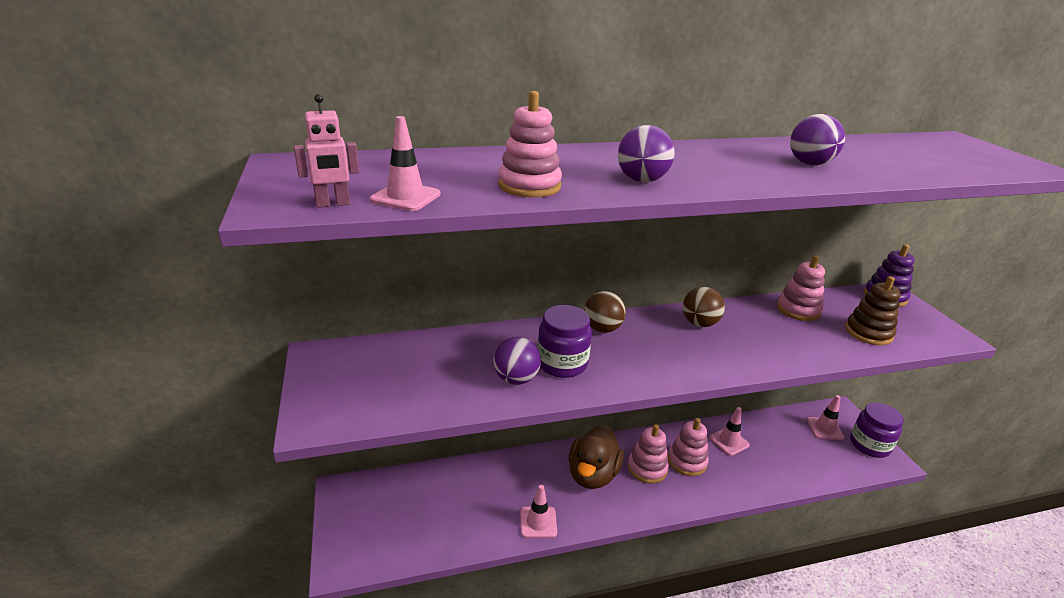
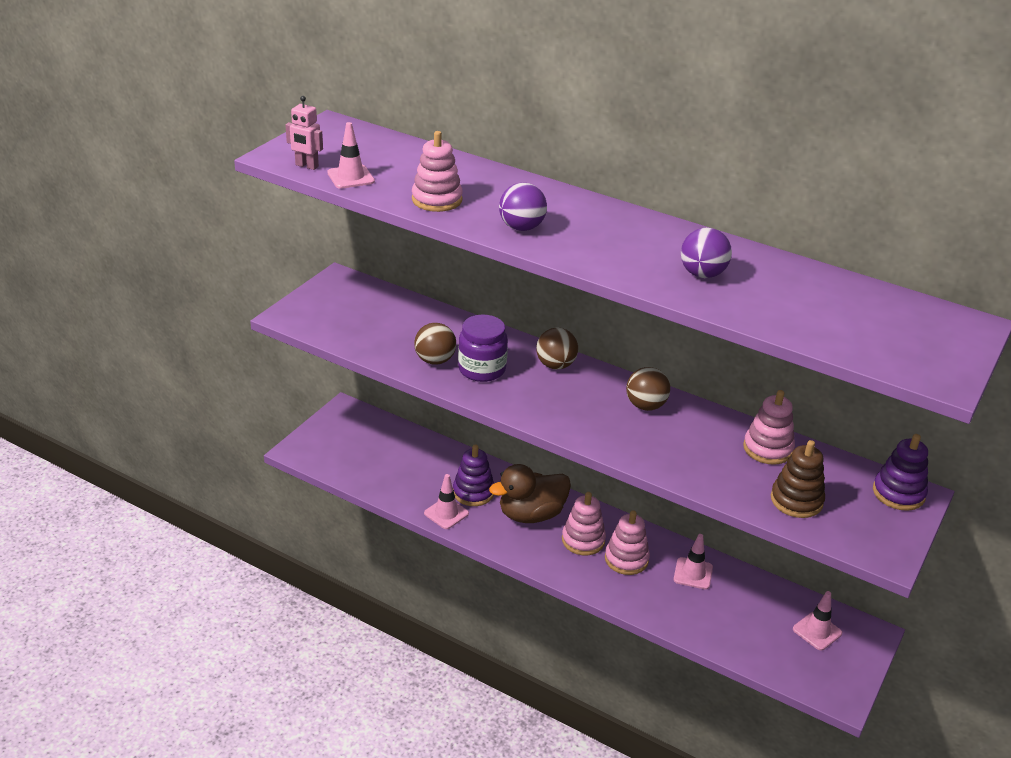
camera: 45 degrees right, 5 degrees up
(516, 379) = (435, 360): purple ball -> brown ball
(533, 488) = (473, 492): none -> purple stacking toy
(869, 445) = (842, 672): purple jar -> none

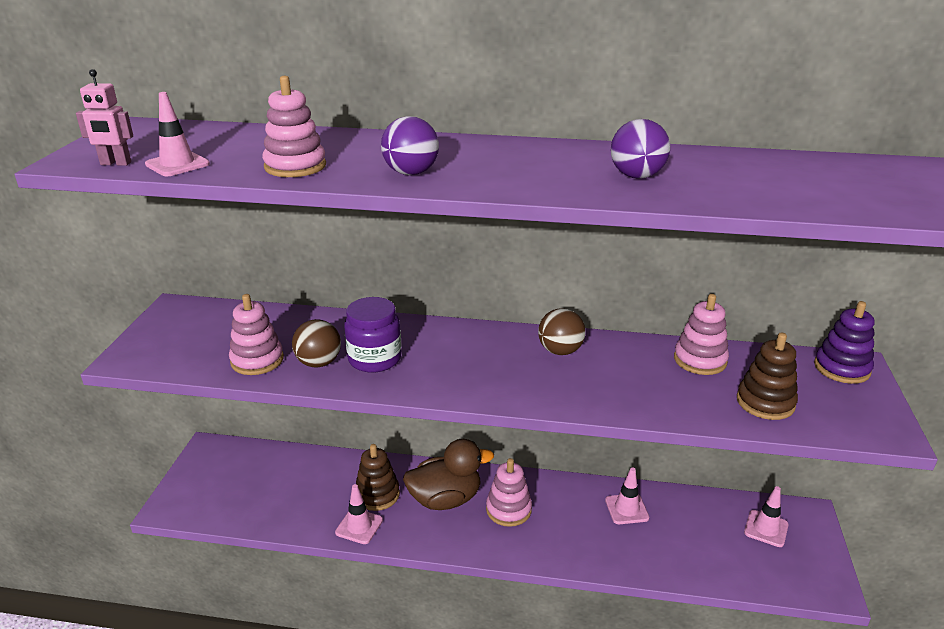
camera: 20 degrees left, 5 degrees down
(473, 492) = (377, 494): purple stacking toy -> brown stacking toy
(531, 514) = (445, 499): brown duck -> brown duck turned 150 degrees counterclockwise
(555, 365) = (448, 335): brown ball -> none
(626, 559) = (559, 515): pink stacking toy -> pink stacking toy (257, 360)

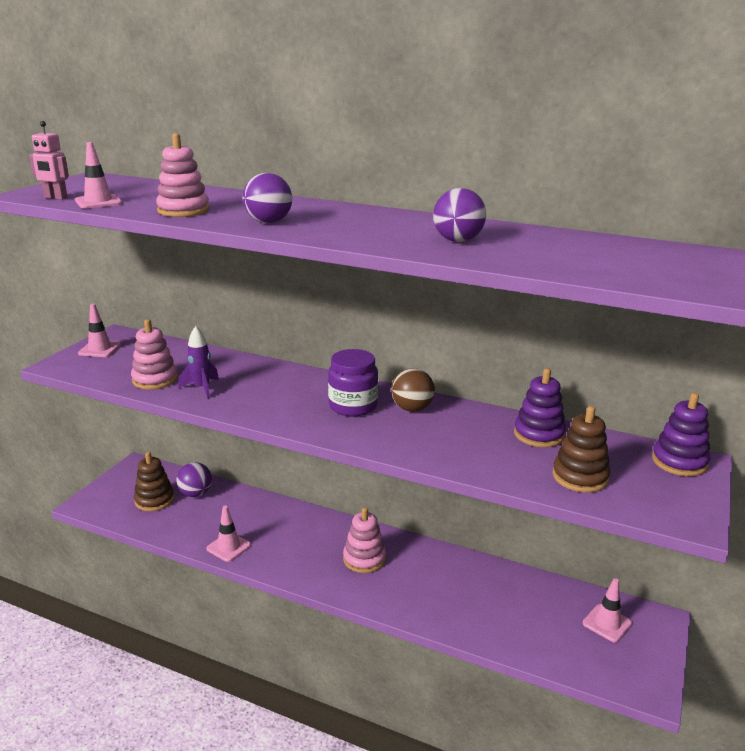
camera: 15 degrees right, 5 degrees down
(293, 469) = (195, 493): none -> purple ball
(319, 363) = (202, 388): brown ball -> purple rocket
(374, 359) = (248, 392): purple jar -> purple jar (353, 406)
(377, 494) = (255, 525): brown stacking toy -> brown stacking toy (154, 500)
(445, 499) = (312, 540): brown duck -> none
(626, 509) = (475, 579): pink traffic cone -> pink traffic cone (100, 349)
(700, 360) = (539, 434): pink stacking toy -> purple stacking toy

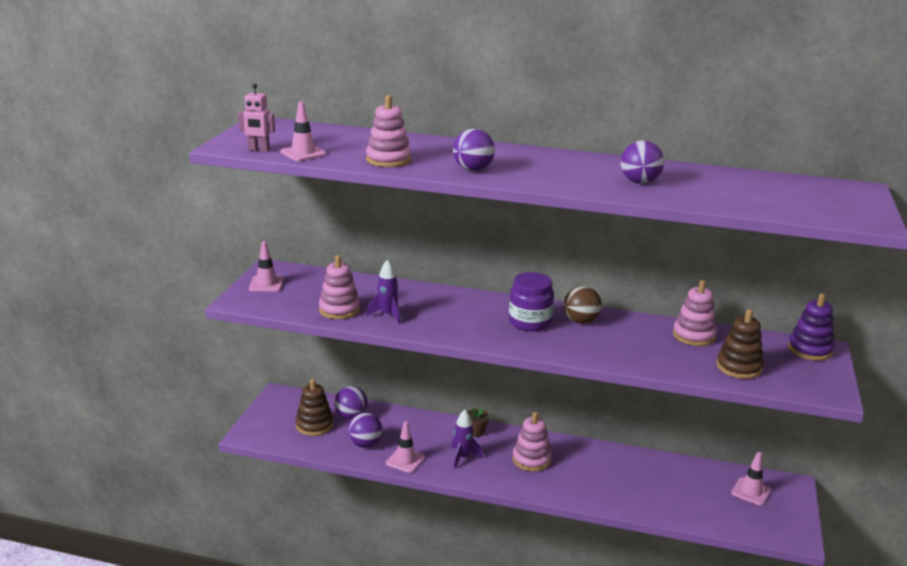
camera: 10 degrees left, 0 degrees up
(195, 525) = (365, 444): none -> purple ball
(291, 549) = (462, 457): none -> purple rocket
(317, 522) = (476, 432): none -> brown flower pot
(539, 434) = (694, 336): purple stacking toy -> pink stacking toy

